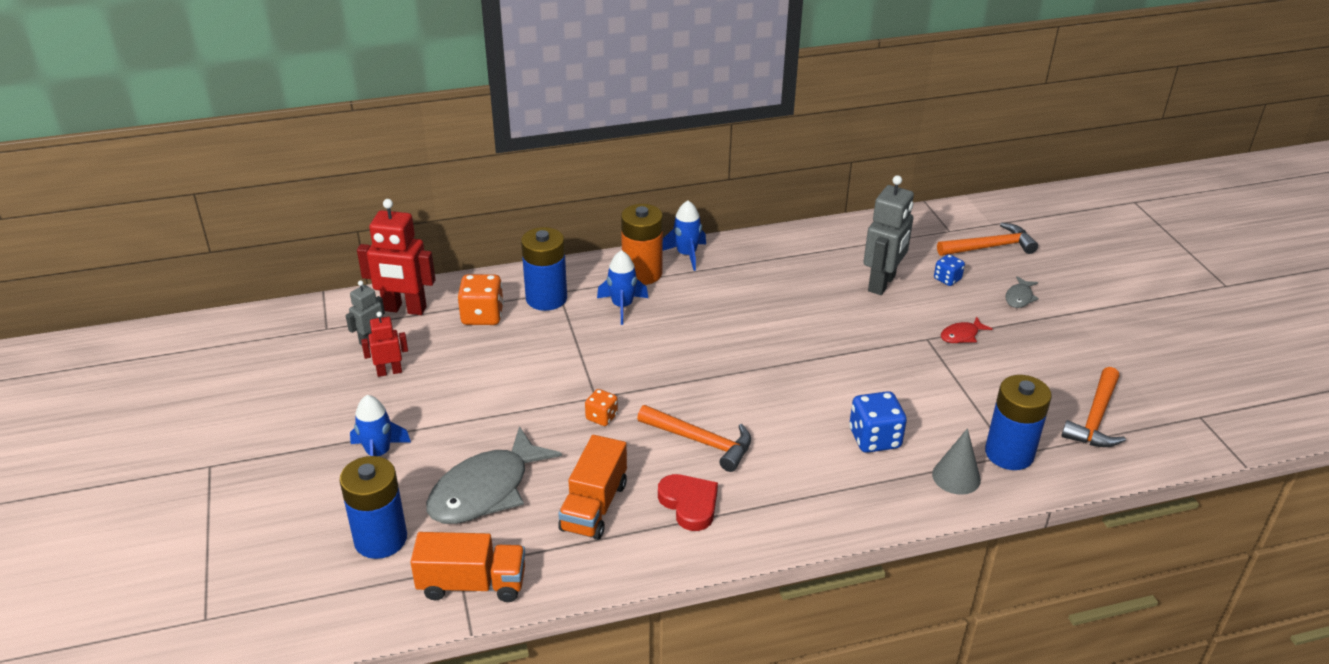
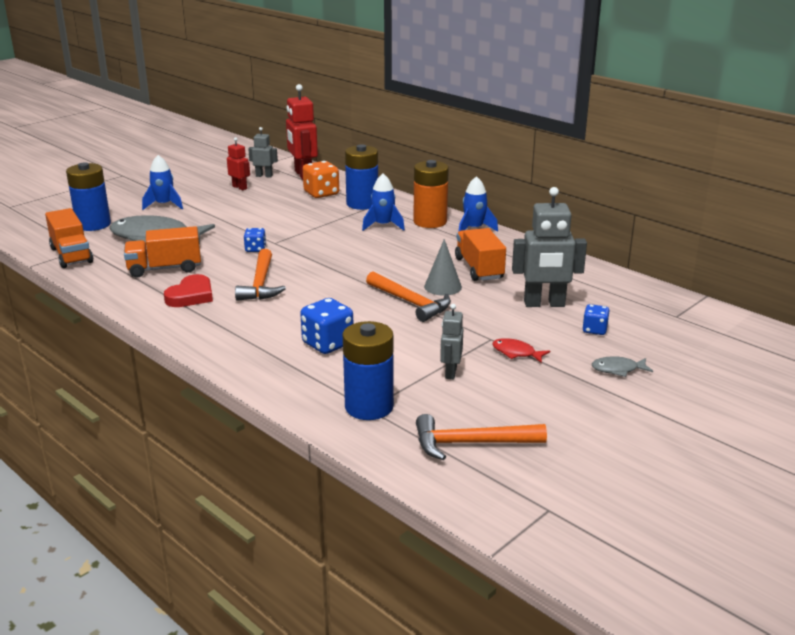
camera: 60 degrees right, 10 degrees down
(601, 417) = (255, 249): orange dice -> blue dice
(781, 288) = (479, 268): none -> orange truck
(956, 477) = (313, 388): grey cone -> grey cone (443, 286)
(975, 384) = (450, 372): none -> grey robot
(990, 247) = (681, 340): orange hammer -> orange hammer (410, 302)

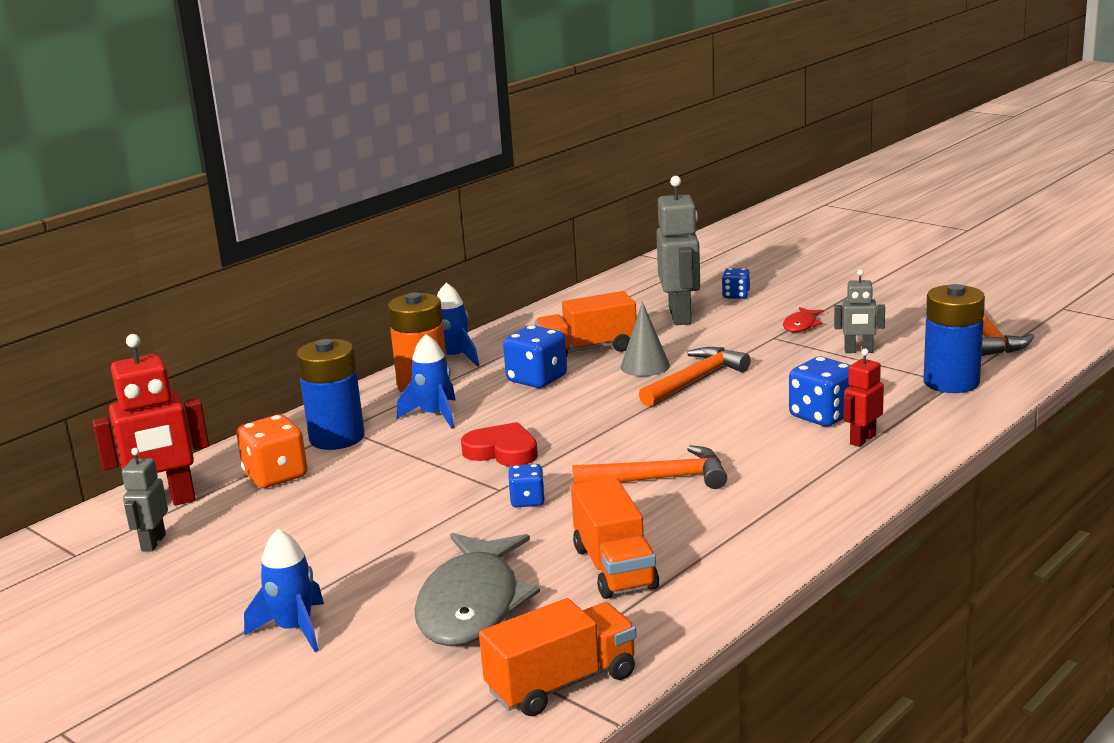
camera: 90 degrees left, 5 degrees down
(93, 224) = (396, 696): blue battery -> none
(191, 295) = (712, 526): red heart -> red heart (502, 451)
(240, 187) = (214, 559): red robot -> red robot (862, 439)
(430, 252) = (537, 379): none -> blue dice
(618, 369) = (815, 287): grey fish -> none

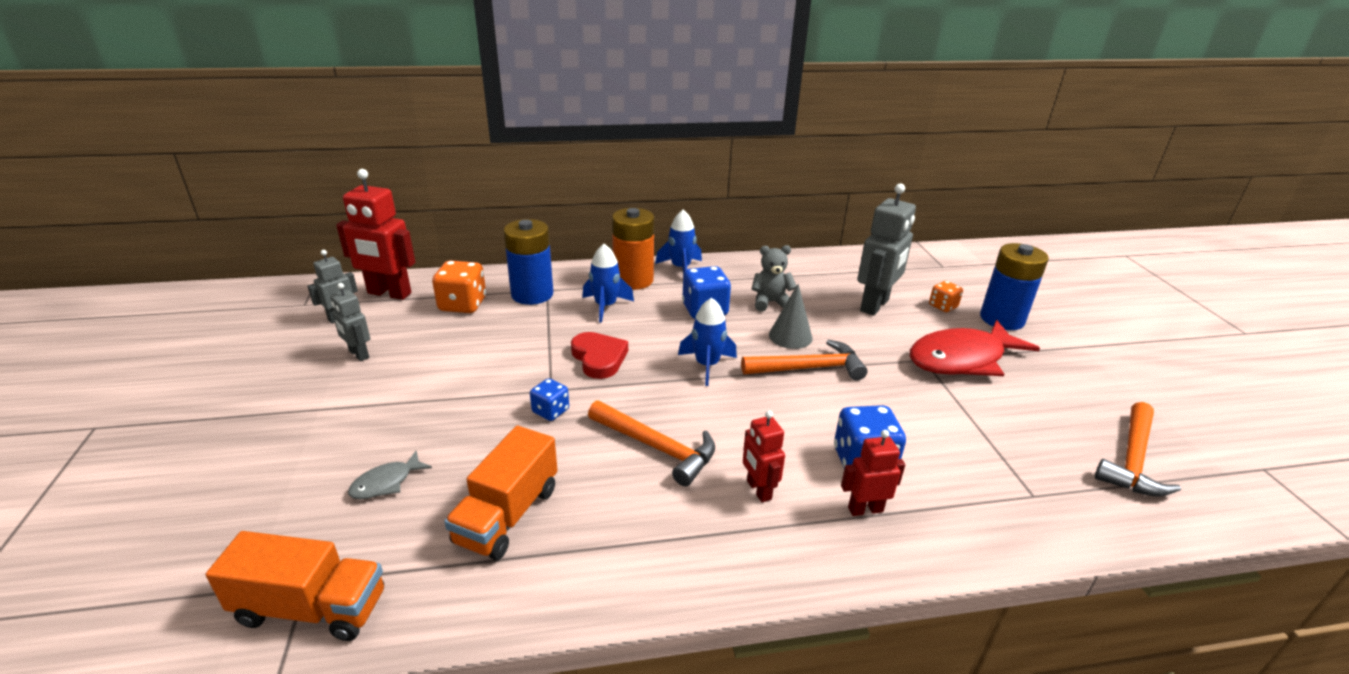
camera: 35 degrees right, 10 degrees up
(294, 629) = (286, 430): blue rocket -> blue rocket (707, 365)
(472, 605) = (386, 483): grey fish -> grey fish, size x0.44
(587, 350) = (770, 302): orange truck -> grey teddy bear
(736, 295) = (943, 306): blue dice -> orange dice
(776, 465) = (758, 490): none -> red robot
(801, 325) = (962, 359): red fish -> red fish, size x2.27
(858, 351) = (981, 410): grey robot -> grey robot (358, 354)
(951, 382) = (1031, 494): blue battery -> blue battery (1002, 319)

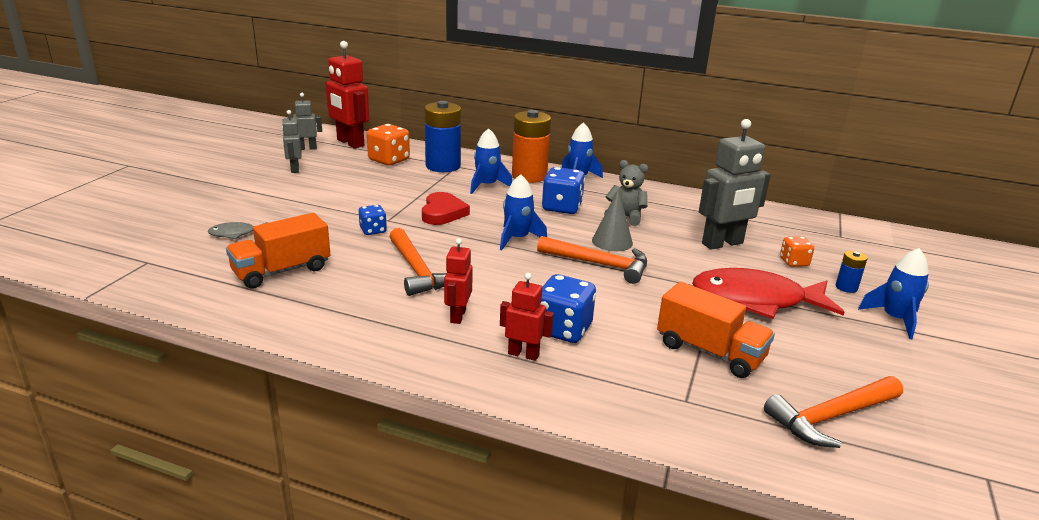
camera: 30 degrees right, 5 degrees down
(312, 608) = (137, 273): orange truck -> orange truck (709, 352)
(1002, 319) = (846, 287): blue battery -> blue battery, size x0.46
(1062, 339) = (894, 319): none -> blue rocket

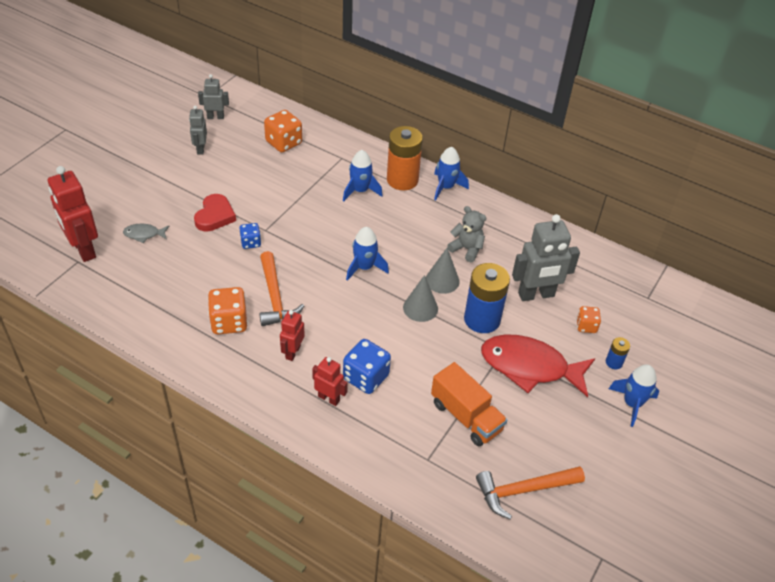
camera: 10 degrees right, 20 degrees up
(282, 271) = (173, 284): orange truck -> none
(350, 143) = (254, 112): red robot -> red robot (83, 249)
(364, 297) = (229, 322): none -> orange dice
(442, 213) = (312, 225): red heart -> red heart (215, 216)
(443, 166) = (329, 157): blue battery -> blue battery (482, 319)
(562, 207) = (416, 229): blue dice -> none
(599, 264) = (420, 308): orange hammer -> grey cone

